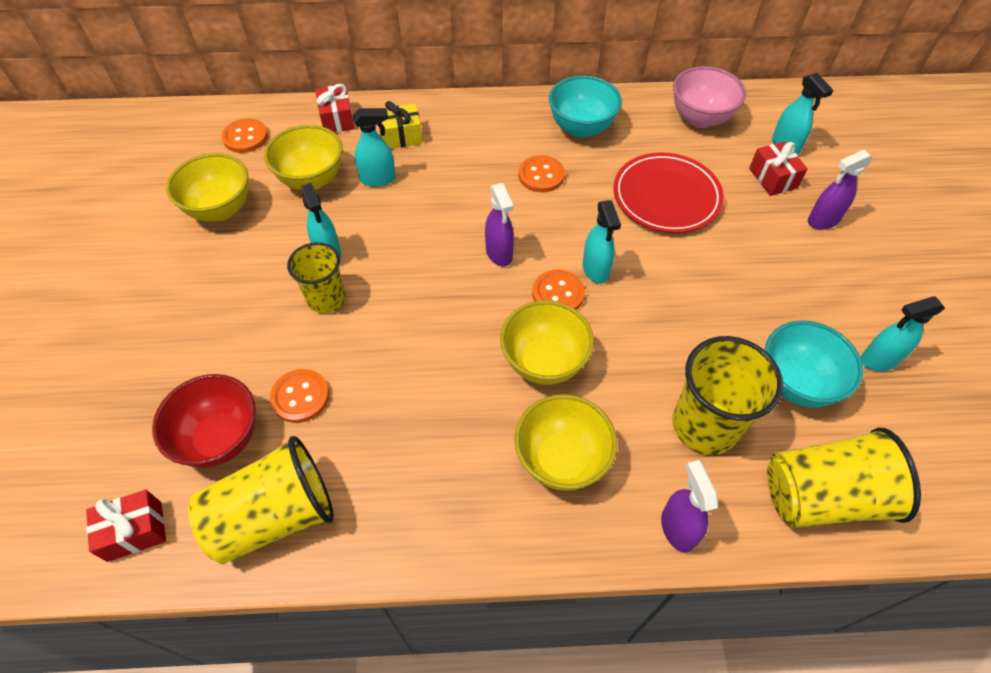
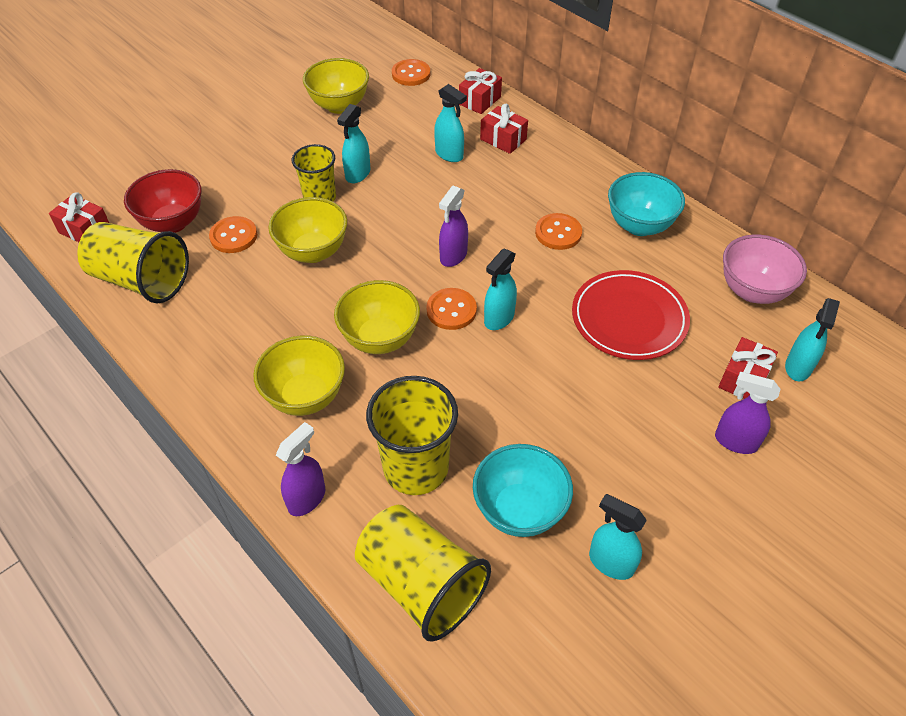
camera: 50 degrees right, 5 degrees down
(312, 179) = (411, 126): yellow bowl -> yellow bowl (313, 252)
(401, 136) = (503, 139): yellow gift -> red gift

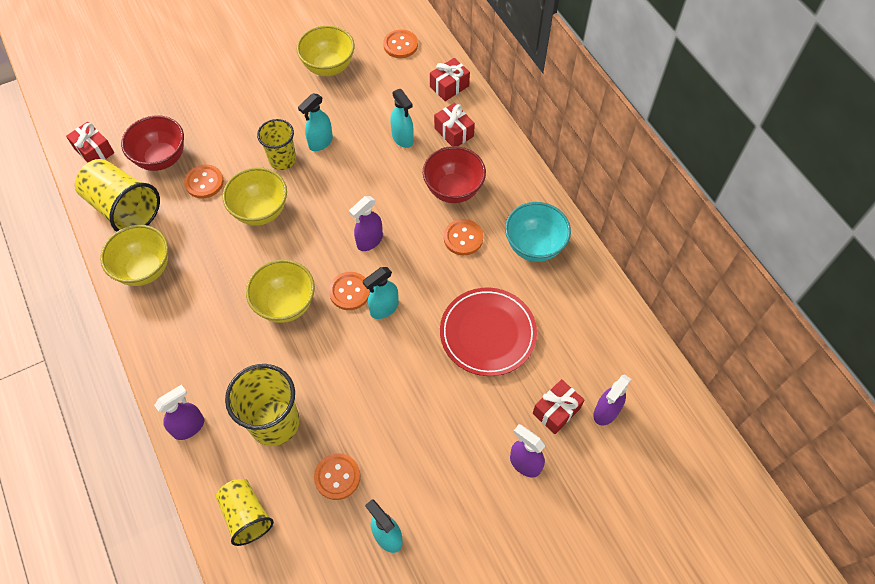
camera: 15 degrees right, 10 degrees up
(305, 397) = (214, 342): yellow bowl -> yellow bowl (145, 269)
(421, 584) = (246, 515): yellow cup -> yellow cup, size x0.65
(519, 510) = (337, 477): turquoise bowl -> orange button
(526, 191) = (453, 190): none -> red bowl
(752, 291) = (601, 332): pink bowl -> none
(798, 367) = (606, 412): turquoise spray bottle -> purple spray bottle

